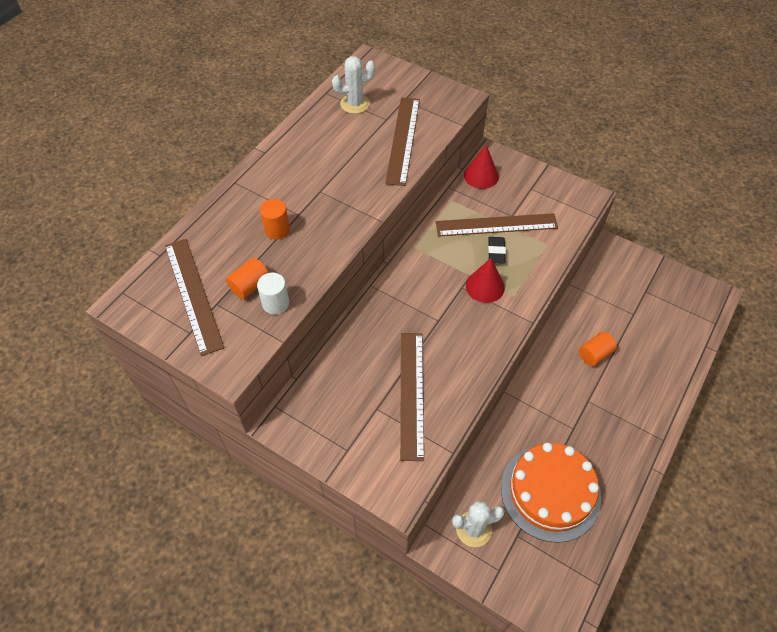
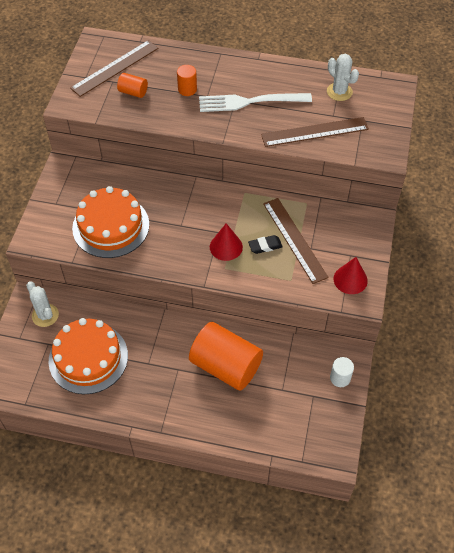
camera: 70 degrees right, 0 degrees up
(275, 303) = (124, 109): white cylinder -> white cylinder (340, 378)
(330, 179) = (250, 102): none -> white fork
(411, 394) = (111, 226): brown ruler -> orange cake
(481, 176) = (346, 216): red cone -> red cone (350, 279)
(594, 354) = (226, 366): orange cylinder -> orange cylinder, size x2.22

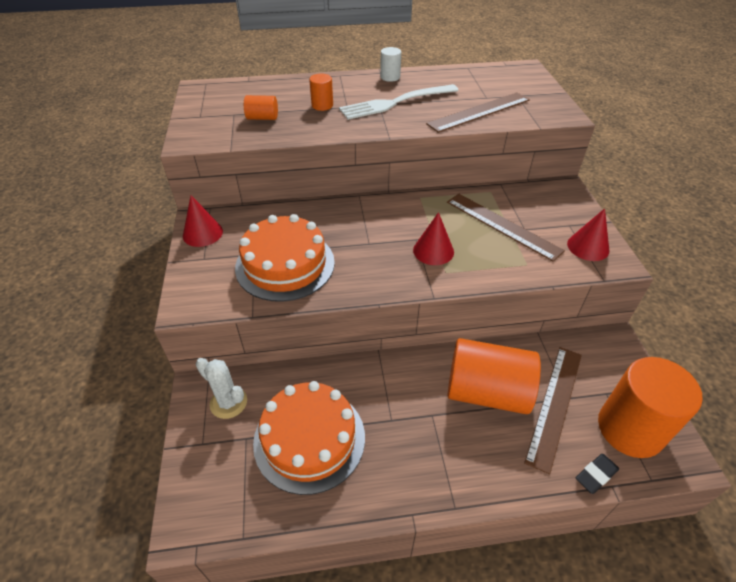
camera: 20 degrees left, 10 degrees down
(62, 180) = (202, 233): none -> red cone
(115, 68) = (231, 103): brown ruler -> brown ruler (555, 405)
(265, 246) = (475, 239): black eraser -> black eraser (595, 475)
(311, 425) = (630, 429): none -> orange cylinder
(339, 92) = (477, 80): white cactus -> none
(340, 378) = (620, 363): white cylinder -> white cylinder (390, 77)

